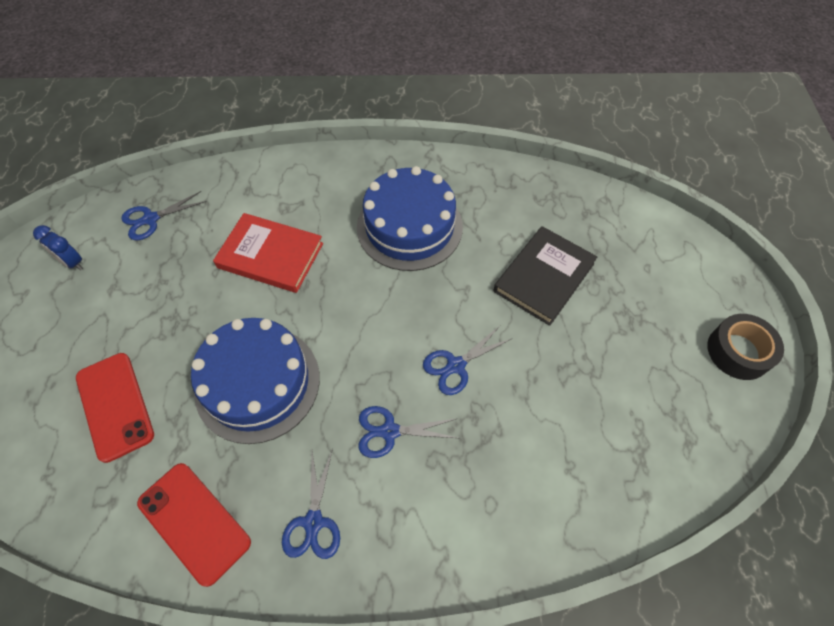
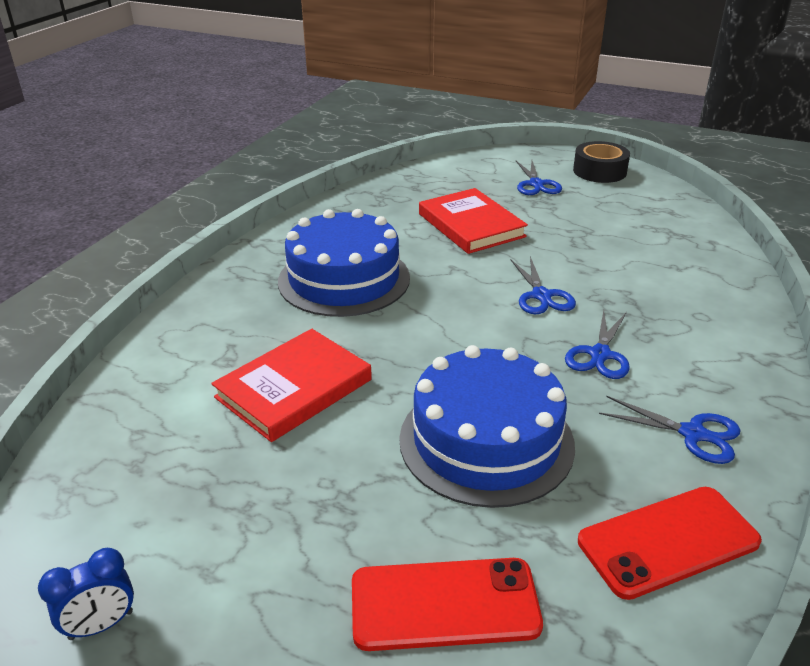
camera: 65 degrees left, 25 degrees down
(151, 219) = (108, 499): blue scissors -> blue scissors (536, 184)
(544, 277) = (471, 225): black book -> red book

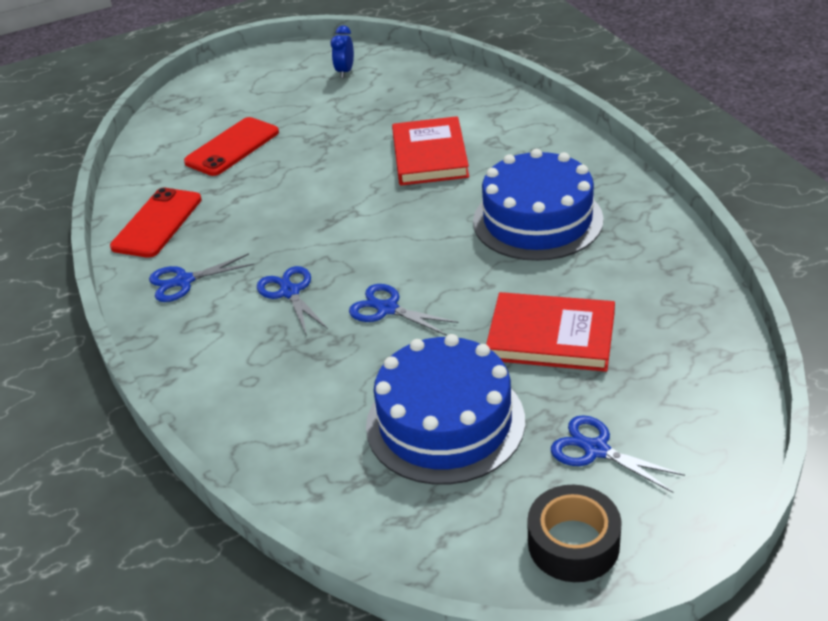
camera: 135 degrees right, 5 degrees up
(486, 441) = (293, 203): blue cake -> blue cake (445, 422)

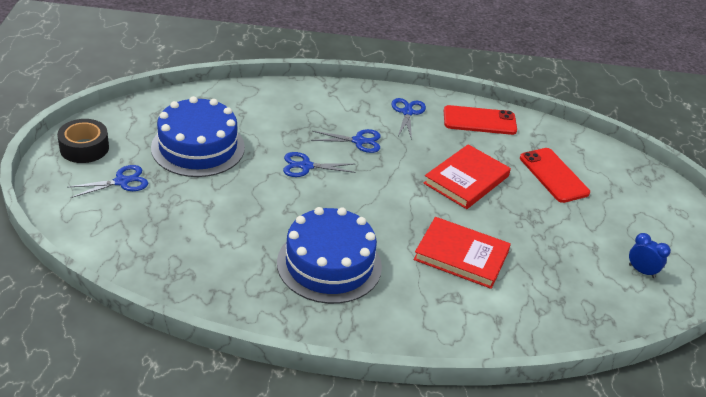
camera: 110 degrees right, 0 degrees up
(157, 223) = (479, 121): red phone -> red phone turned 45 degrees counterclockwise
(387, 309) = (306, 166): blue scissors -> blue scissors turned 150 degrees counterclockwise
(551, 336) = (215, 210): red book -> red book (466, 180)

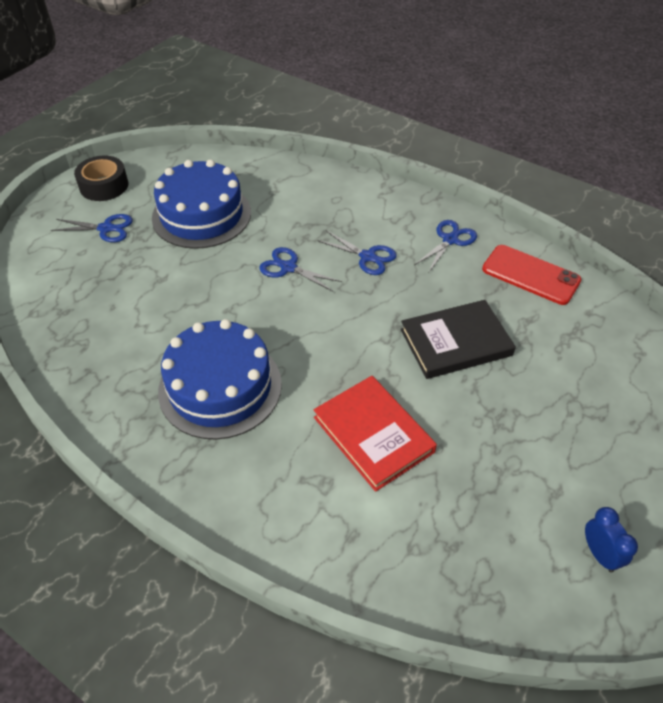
camera: 35 degrees right, 10 degrees up
(466, 180) = (455, 342): red book -> black book
(553, 175) = (574, 374): red phone -> none

